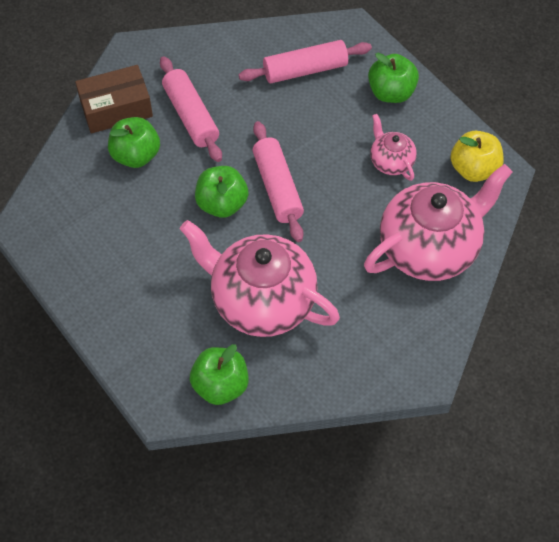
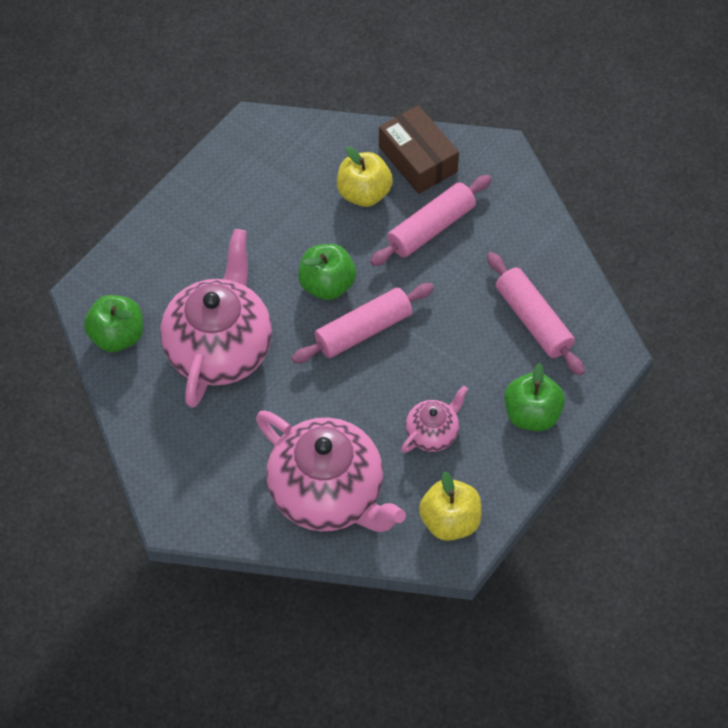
camera: 75 degrees right, 0 degrees up
(136, 155) = (364, 193): green apple -> yellow apple

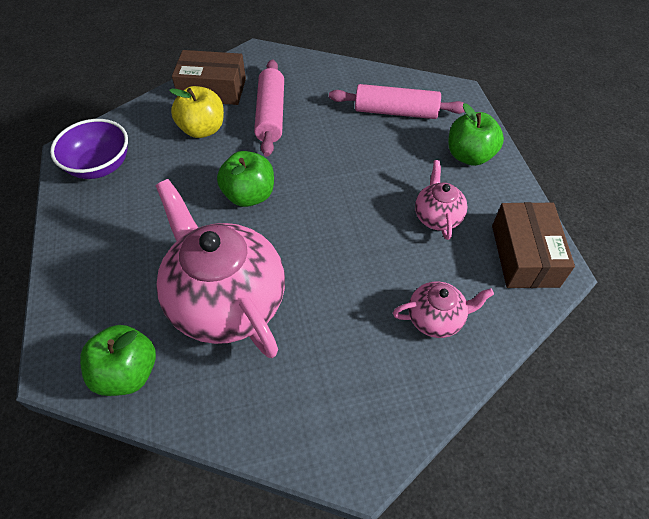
camera: 50 degrees left, 5 degrees down
(257, 159) = (100, 166): none -> purple bowl
(328, 494) = (436, 318): pink teapot -> pink teapot, size x0.47
(363, 330) = (310, 200): pink rolling pin -> none
(449, 521) = (524, 255): yellow apple -> brown box

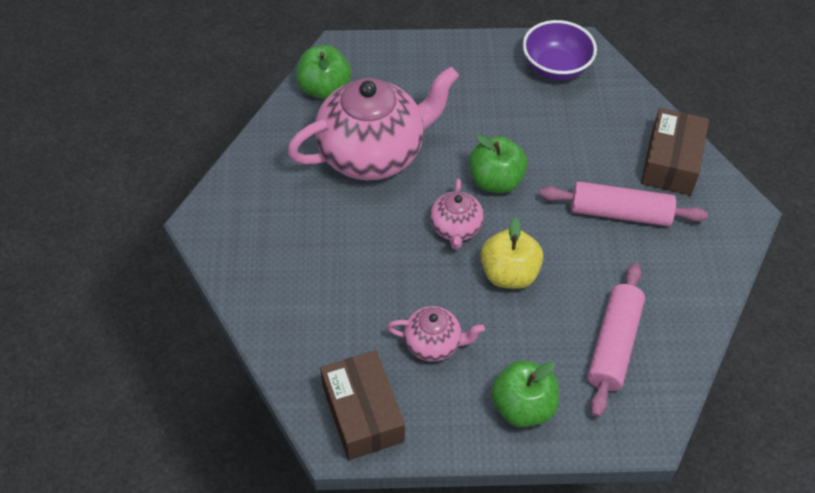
camera: 100 degrees right, 0 degrees up
(202, 129) = (601, 149): yellow apple -> yellow apple (509, 274)
(436, 318) = (311, 308): pink teapot -> pink teapot (456, 228)
(524, 255) = (362, 413): brown box -> brown box turned 60 degrees clockwise

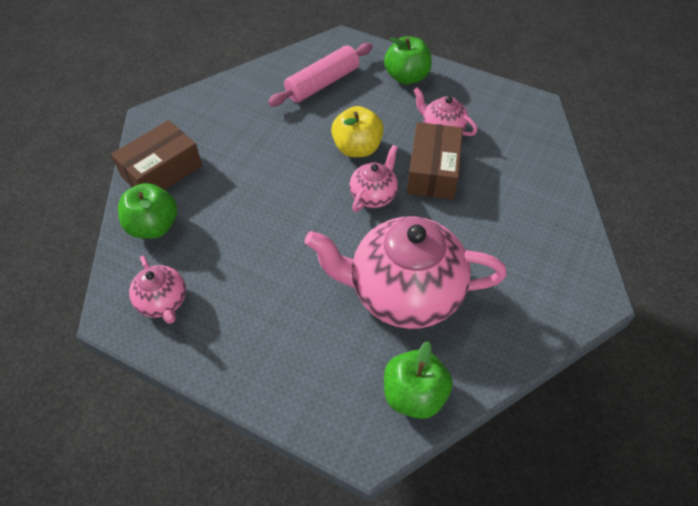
camera: 150 degrees left, 0 degrees up
(362, 413) = (513, 111): brown box -> brown box (433, 171)
(495, 181) = (312, 218): green apple -> green apple (153, 226)
(555, 68) = (163, 302): purple bowl -> pink teapot
(619, 213) = (239, 153): pink rolling pin -> none

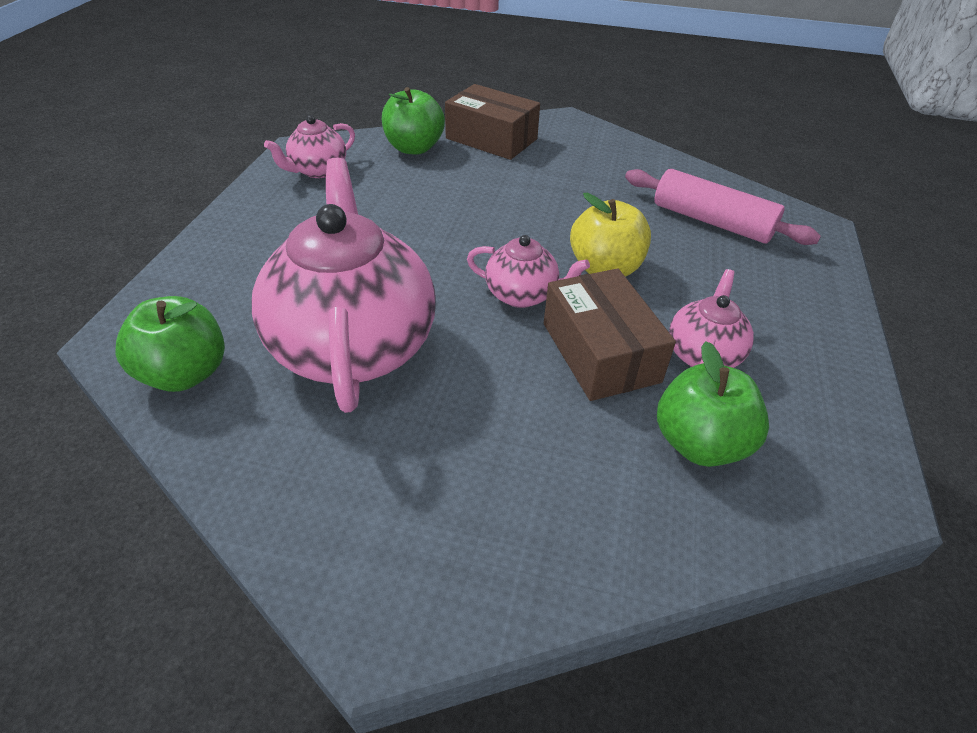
camera: 75 degrees right, 10 degrees down
(406, 77) = (795, 300): green apple -> green apple (699, 443)
(433, 171) = (600, 352): brown box -> brown box turned 75 degrees clockwise

